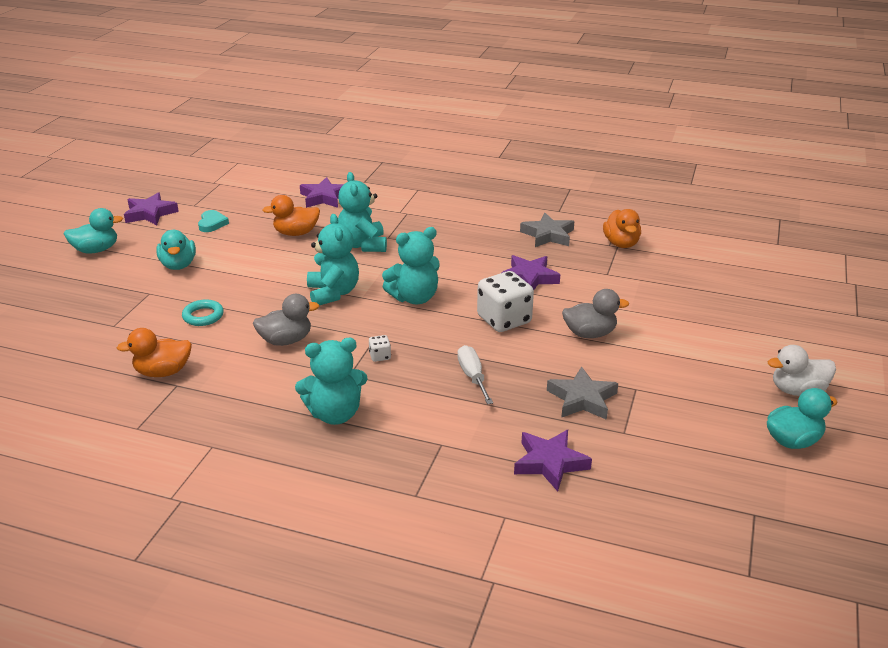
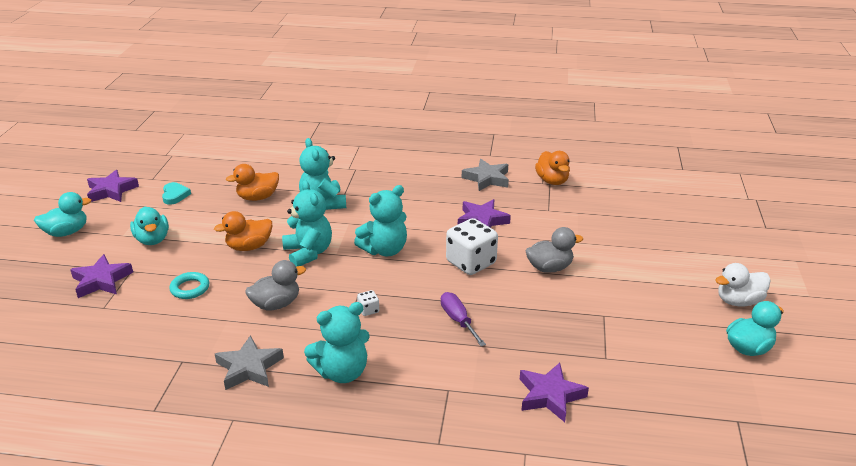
camera: 10 degrees left, 0 degrees up
(163, 372) = (165, 349): orange duck -> orange duck (249, 247)
(324, 197) = (275, 160): purple star -> purple star (101, 280)
(472, 376) = (458, 320): white screwdriver -> purple screwdriver
(582, 399) = (560, 330): grey star -> grey star (249, 368)

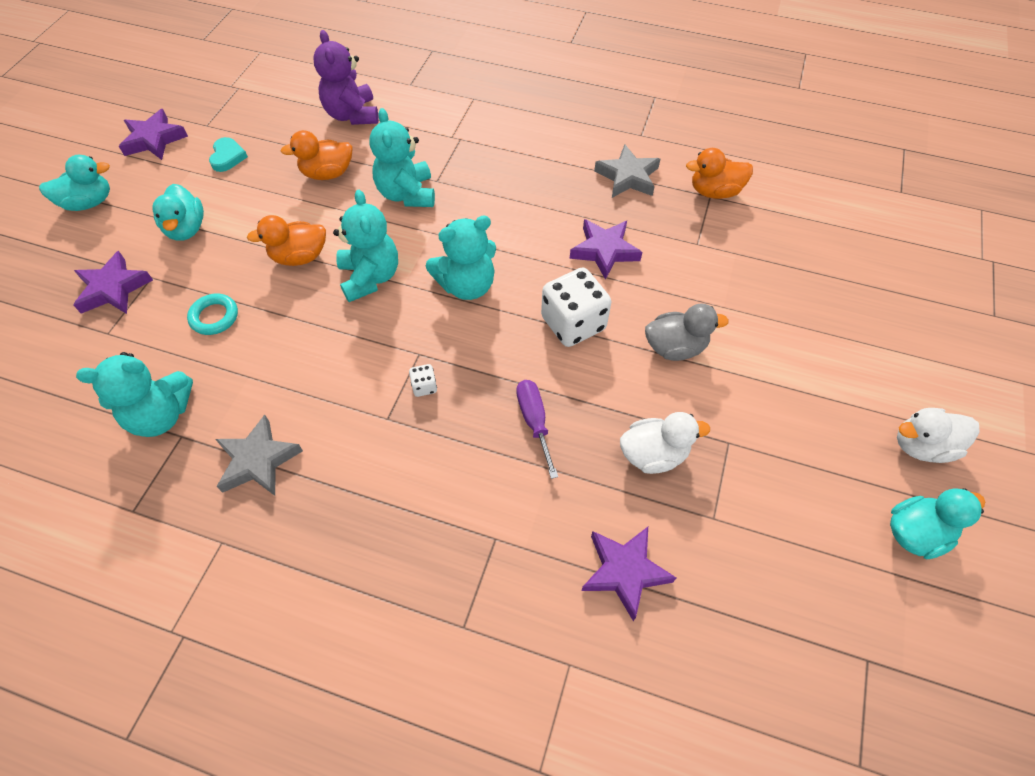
camera: 10 degrees right, 25 degrees up
(268, 163) = (352, 115): none -> purple teddy bear
(276, 304) = (312, 359): grey duck -> none
(342, 372) = (369, 486): turquoise teddy bear -> turquoise teddy bear (161, 415)
(551, 328) = (653, 454): none -> white duck
(552, 181) = (714, 192): orange duck -> orange duck turned 90 degrees clockwise

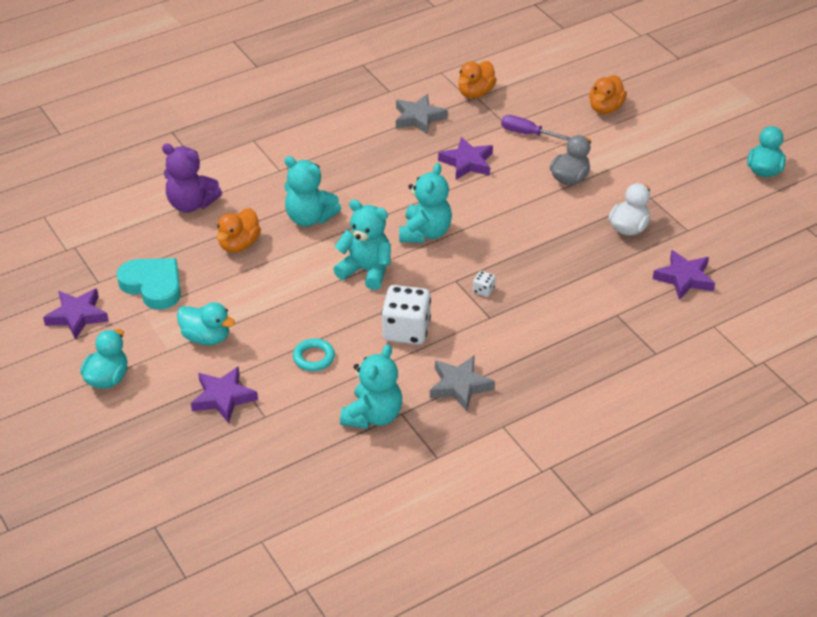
camera: 50 degrees left, 15 degrees down
(227, 157) = (153, 285): turquoise heart -> turquoise heart, size x1.81
(299, 257) = (306, 294): orange duck -> orange duck (605, 108)
(534, 422) = (558, 260): purple screwdriver -> purple screwdriver (526, 133)
(573, 323) = (507, 206): white dice -> white dice (406, 330)
(922, 446) = (723, 136): white duck -> none

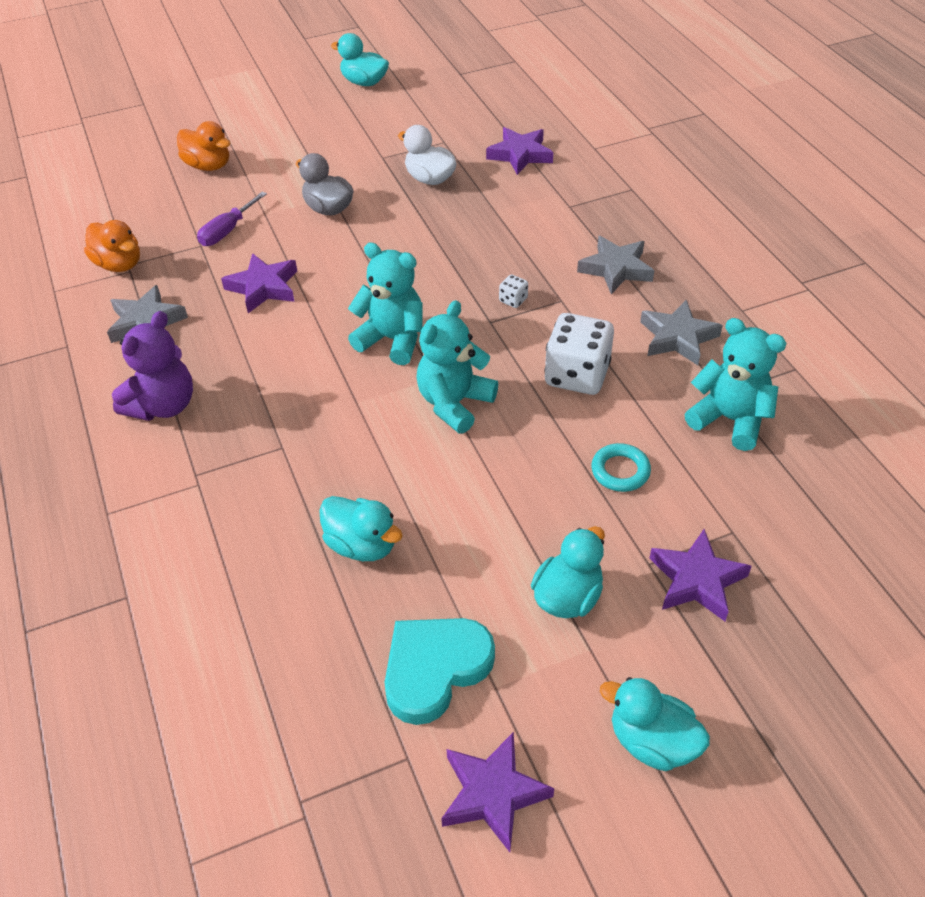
camera: 80 degrees left, 5 degrees up
(191, 204) = (240, 607): purple teddy bear -> purple teddy bear (163, 405)
(239, 244) = (362, 545): orange duck -> turquoise duck
(309, 218) = (325, 455): turquoise teddy bear -> none
(537, 347) = (616, 269): none -> grey star

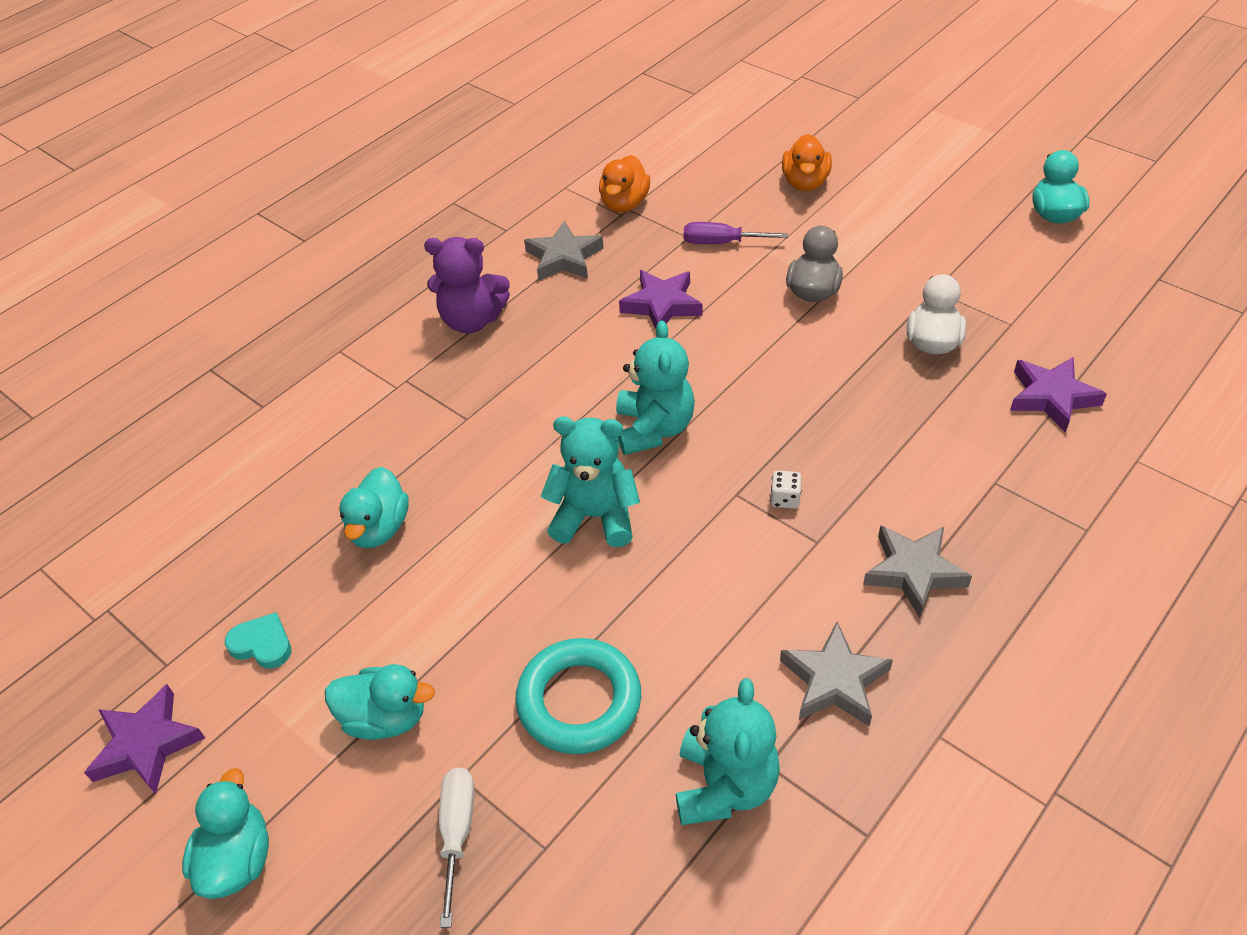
camera: 65 degrees right, 0 degrees up
(435, 669) = (262, 644): turquoise heart -> turquoise heart, size x0.55
(577, 375) = (703, 604): white dice -> none
(620, 471) = (579, 701): turquoise ring -> turquoise ring, size x1.74
(696, 580) = (457, 832): purple star -> white screwdriver

